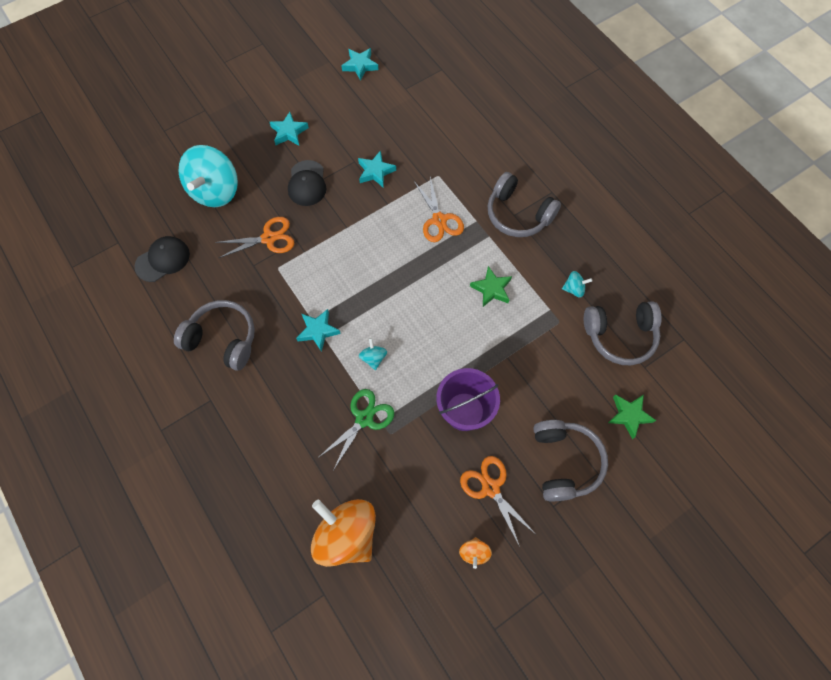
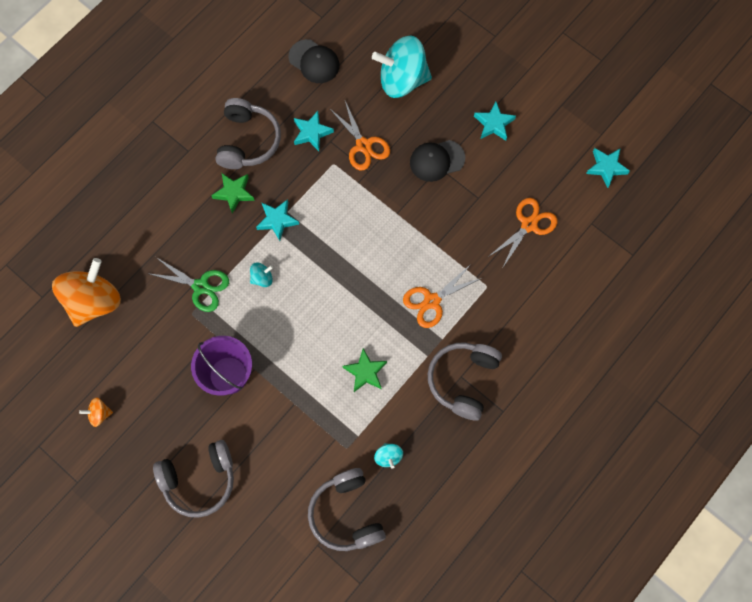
camera: 75 degrees right, 5 degrees up
(375, 172) = (472, 222): turquoise star -> turquoise star (312, 133)
(490, 488) = (160, 416): orange scissors -> orange scissors (529, 225)
(629, 415) = (261, 536): green star -> green star (234, 193)

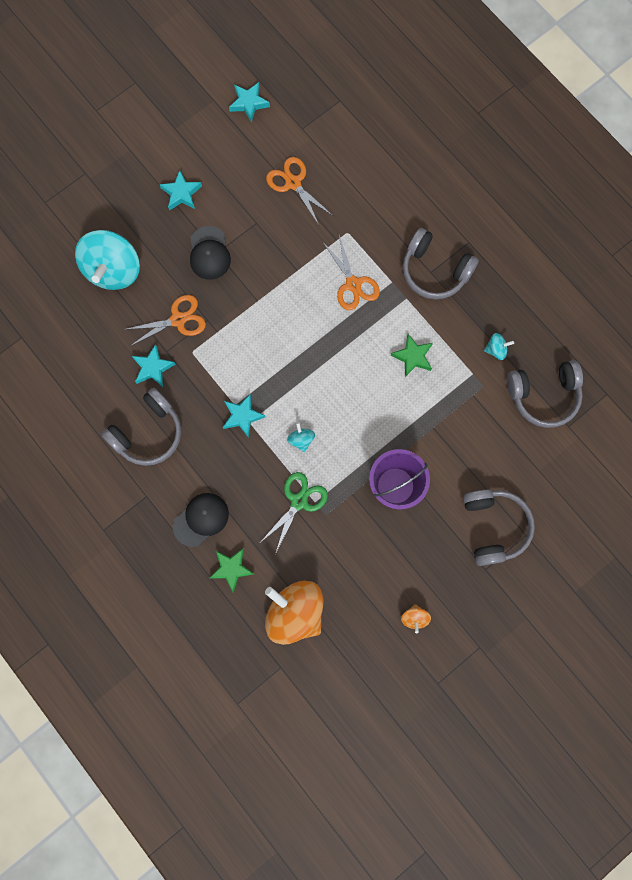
camera: 80 degrees left, 5 degrees up
(234, 193) = (204, 455): green star -> green star (231, 568)
(248, 141) = (148, 433): grey headphones -> grey headphones turned 120 degrees clockwise
(314, 61) = (72, 353): black cap -> black cap (201, 519)

